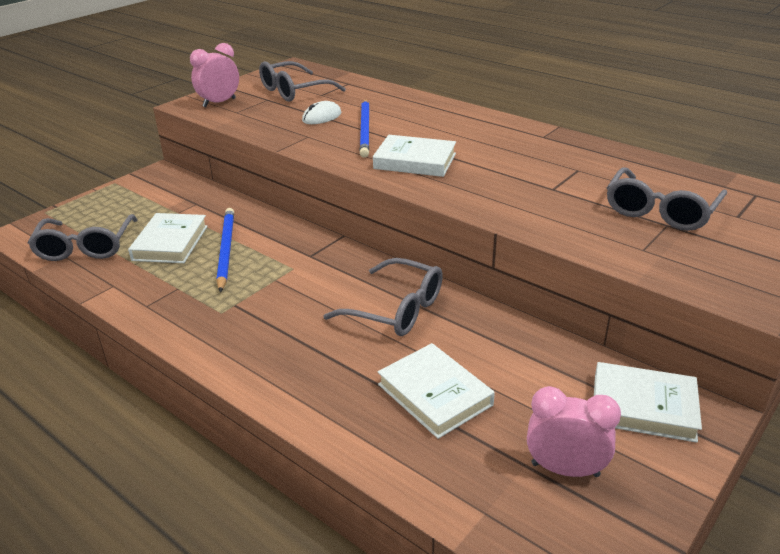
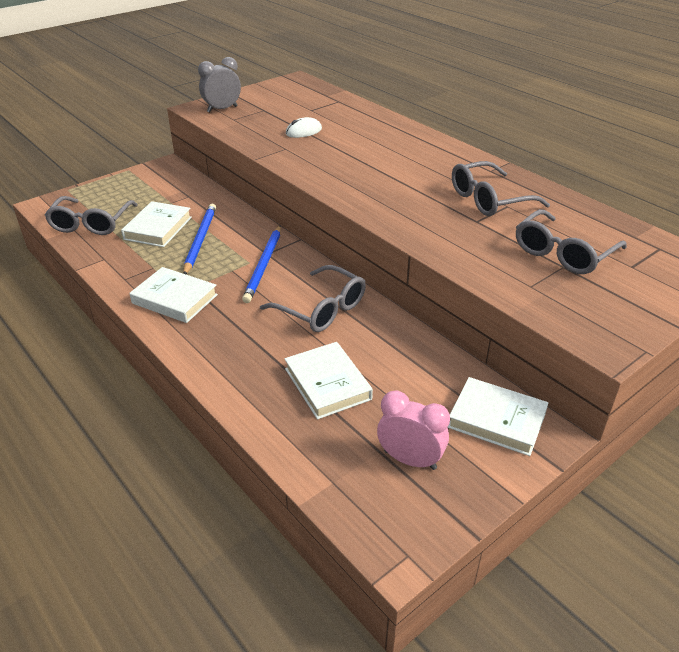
camera: 10 degrees right, 5 degrees up
(219, 103) = (222, 109): pink clock -> grey clock
(294, 91) = (289, 104): grey glasses -> grey glasses (489, 200)
(365, 130) = (336, 147): blue pencil -> blue pencil (263, 265)
(415, 161) = (367, 182): white book -> white book (174, 299)

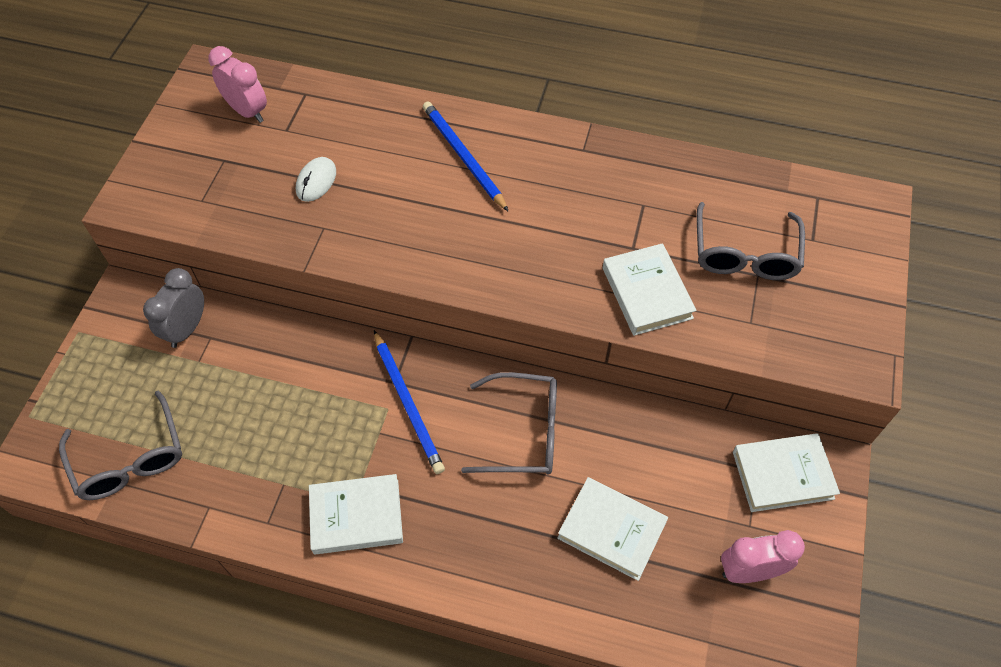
camera: 35 degrees left, 20 degrees up
(158, 228) = (226, 416): white book -> white book (646, 293)
(200, 240) = (297, 406): blue pencil -> blue pencil (463, 157)
(222, 109) = (166, 186): grey clock -> grey clock (187, 329)
(298, 98) = (247, 111): none -> pink clock
(489, 200) = (619, 204): grey glasses -> none

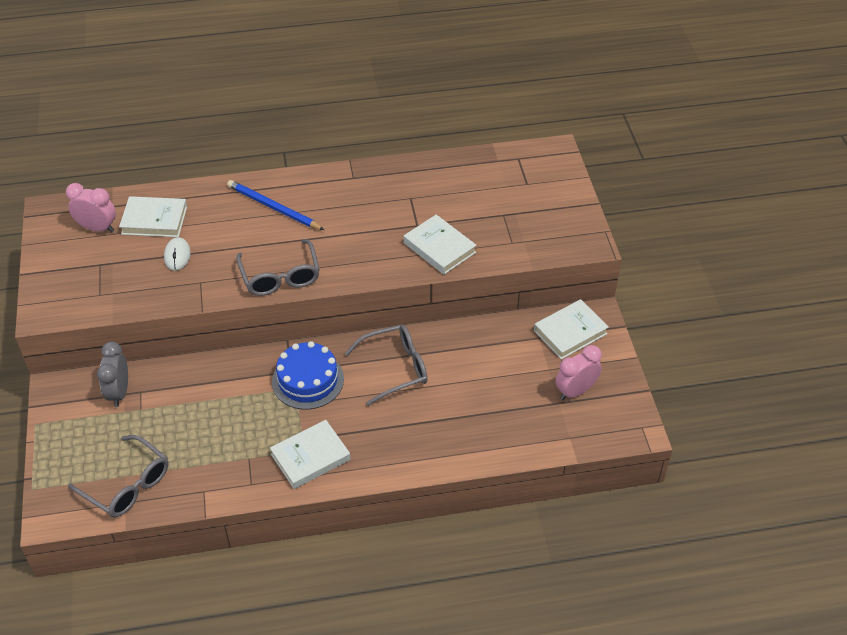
camera: 25 degrees left, 10 degrees down
(408, 404) = (308, 380): blue pencil -> blue cake
(611, 530) = (481, 401): white book -> white book (154, 220)
(744, 254) = (489, 205): grey glasses -> grey glasses (280, 276)

